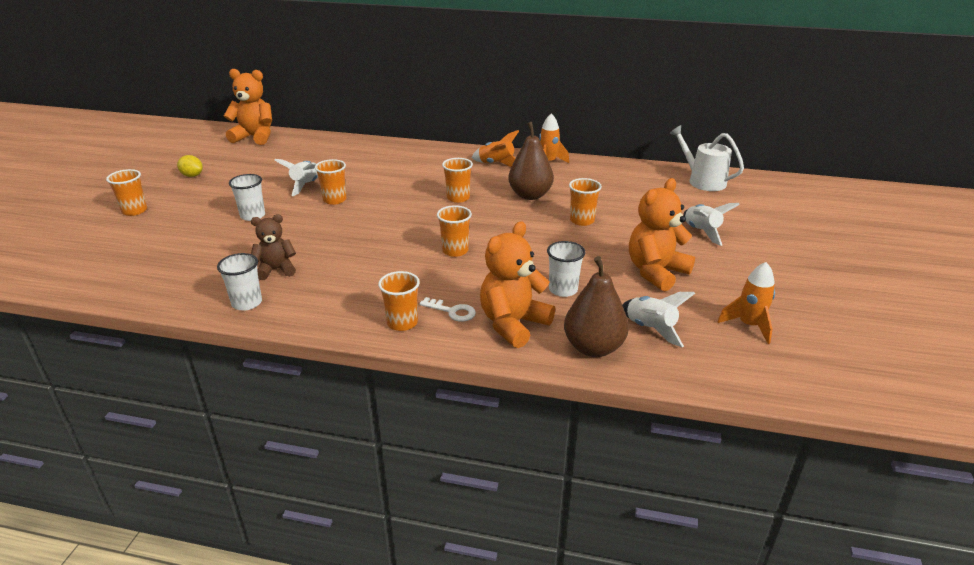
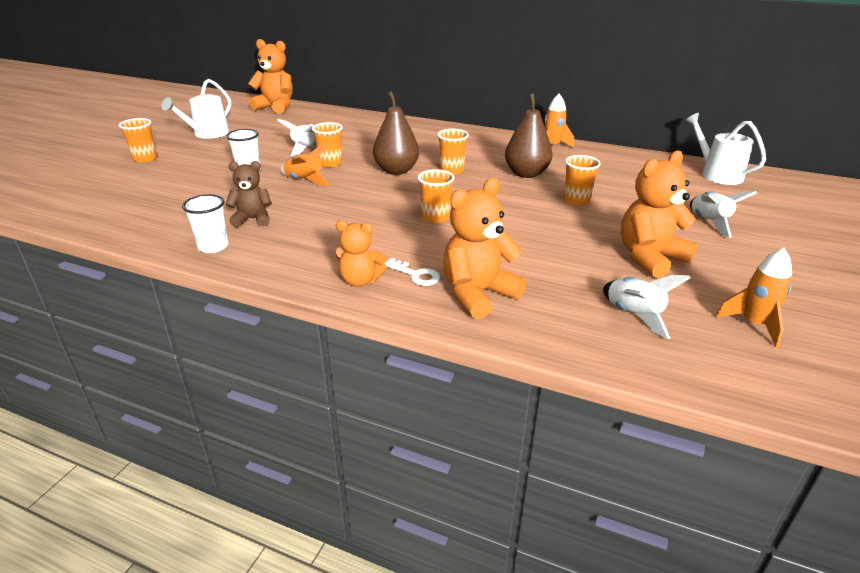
camera: 10 degrees right, 0 degrees up
(192, 175) = (207, 134): yellow lemon -> white watering can
(402, 323) = (360, 280): orange cup -> orange teddy bear
(496, 164) = (498, 144): orange rocket -> orange rocket (304, 180)
(563, 290) = (541, 265): white cup -> none
(593, 347) = (563, 328): brown pear -> brown pear (396, 170)

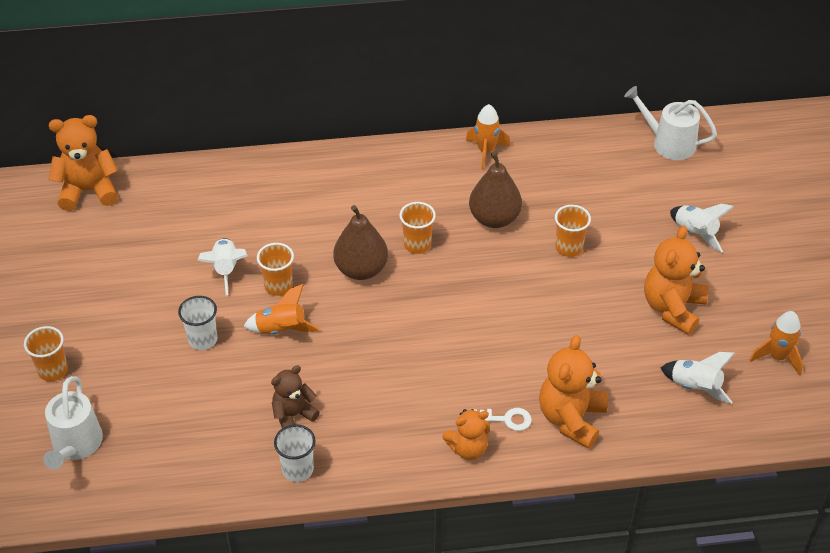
camera: 30 degrees left, 15 degrees up
(207, 134) = (69, 288): white watering can -> white watering can (76, 445)
(435, 217) = (462, 333): orange cup -> none

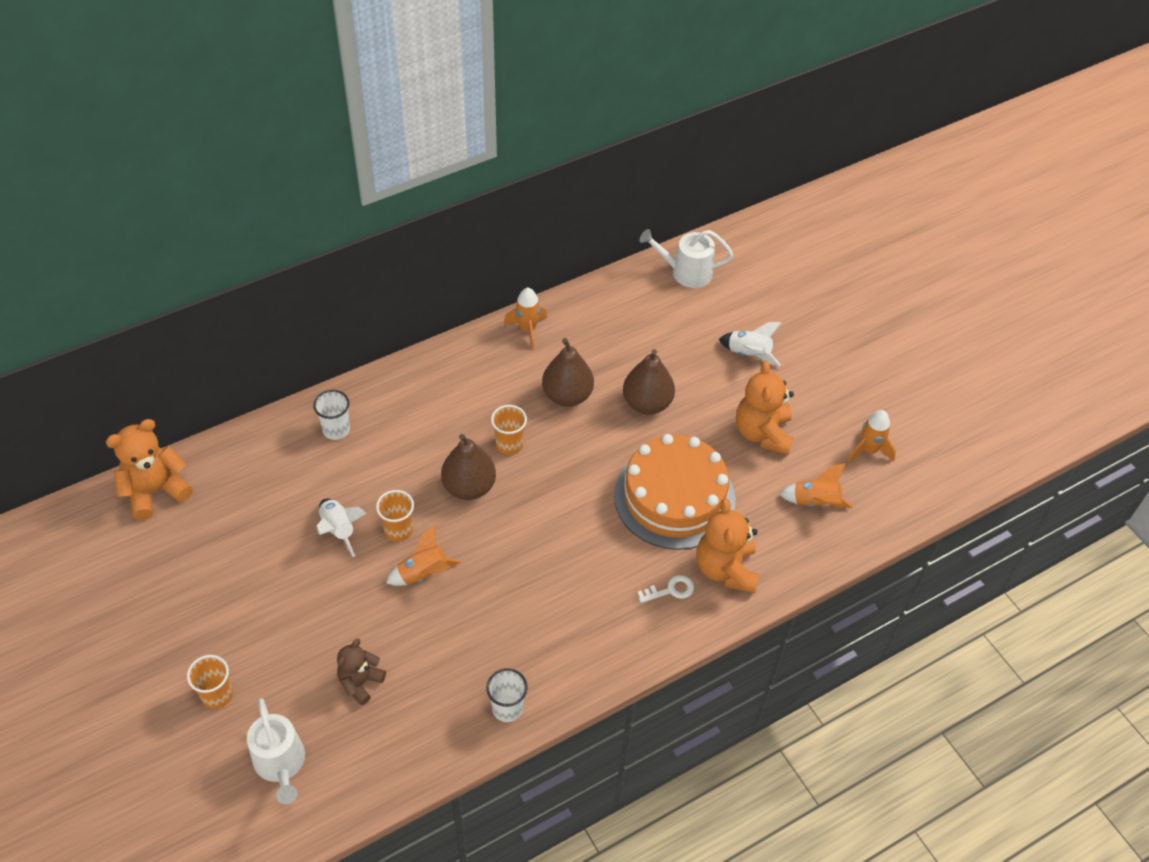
camera: 25 degrees left, 5 degrees up
(203, 339) = (352, 610): white cup -> white cup (336, 429)
(293, 415) = (477, 656): brown teddy bear -> brown teddy bear (360, 682)
(468, 448) = (650, 630): orange teddy bear -> none
(553, 338) = (674, 497): none -> orange cake
(569, 247) = (647, 403): orange cup -> brown pear
(695, 387) = (815, 502): white rocket -> orange rocket

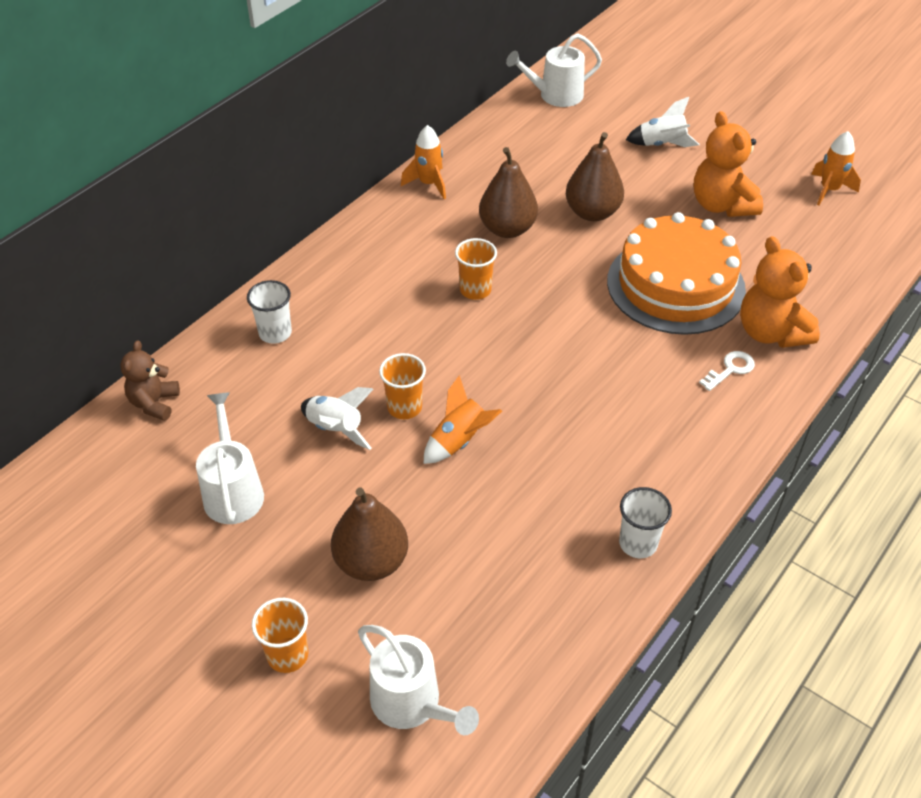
camera: 20 degrees left, 5 degrees down
(155, 491) = (89, 460): orange teddy bear -> none
(241, 554) = (233, 491): none -> white watering can
(360, 682) = (455, 577): brown teddy bear -> brown teddy bear (154, 403)
(469, 487) = (457, 342): brown pear -> brown pear (371, 562)
(815, 502) = (813, 248): orange rocket -> none

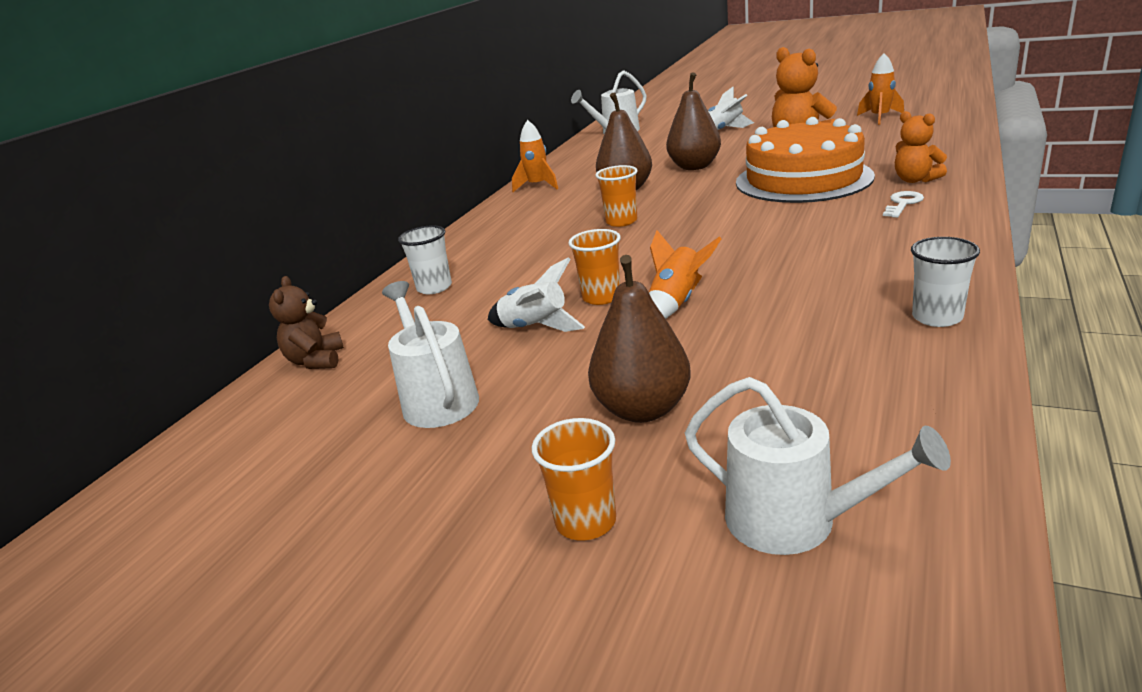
camera: 10 degrees left, 20 degrees down
(771, 332) = (915, 180): orange teddy bear -> orange teddy bear, size x0.63

